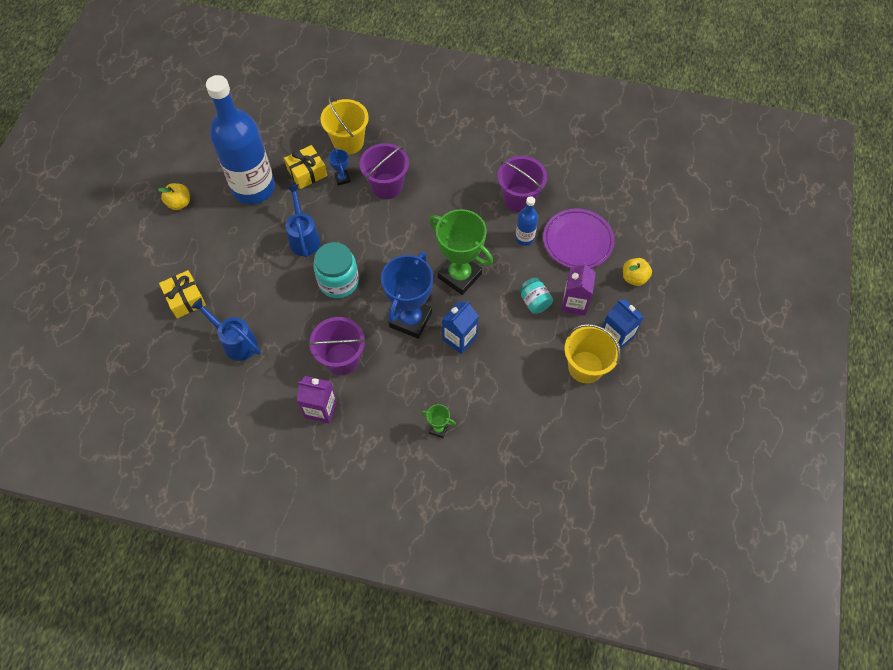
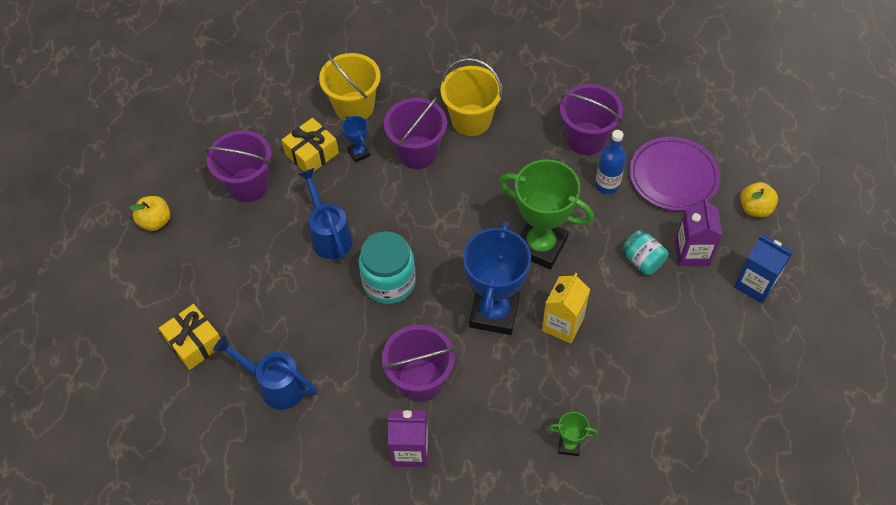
camera: 10 degrees left, 5 degrees down
(253, 188) = (248, 185): blue bottle -> purple bucket
(459, 338) = (562, 324): blue carton -> yellow carton
(585, 367) = (729, 329): yellow bucket -> yellow bucket (471, 120)

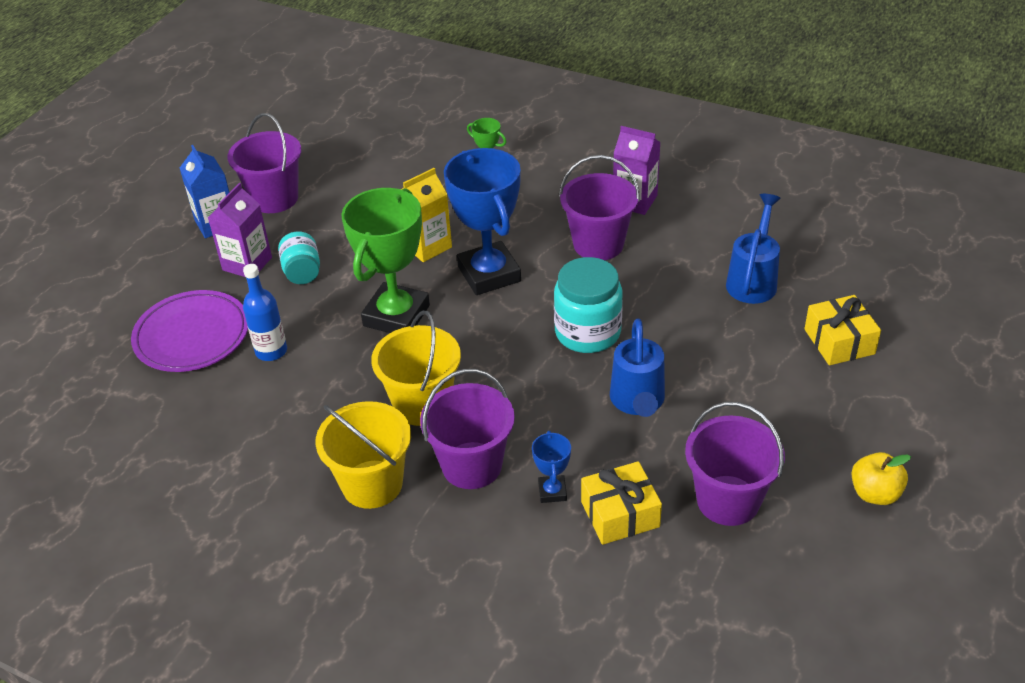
camera: 155 degrees left, 15 degrees down
(275, 385) = (753, 280): blue watering can -> blue watering can turned 120 degrees counterclockwise
(354, 107) = (526, 564): yellow bucket -> yellow bucket (422, 404)
(494, 313) = (489, 274): blue trophy -> blue trophy turned 60 degrees counterclockwise
(540, 246) = (396, 316): green trophy -> green trophy turned 60 degrees clockwise
(586, 138) = (247, 409): purple bucket -> purple bucket (274, 198)
(755, 208) = (144, 281): yellow apple -> none

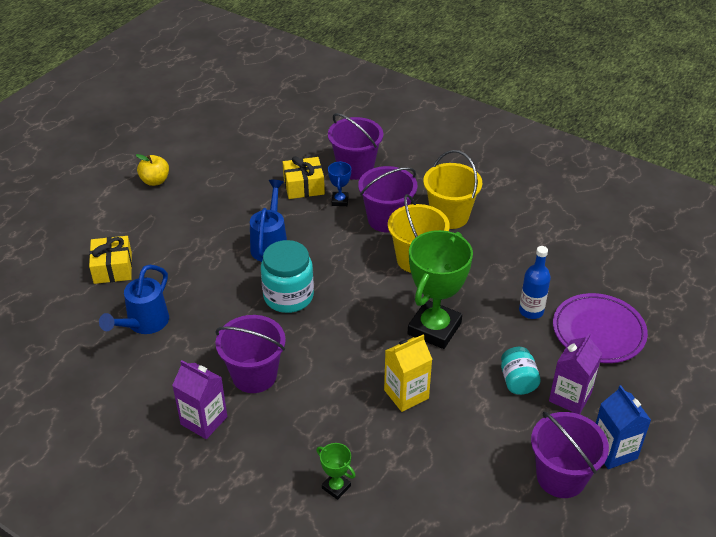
camera: 175 degrees left, 0 degrees up
(489, 274) = (355, 357): blue trophy -> none
(728, 500) = (239, 186): purple bucket -> purple bucket (355, 168)

